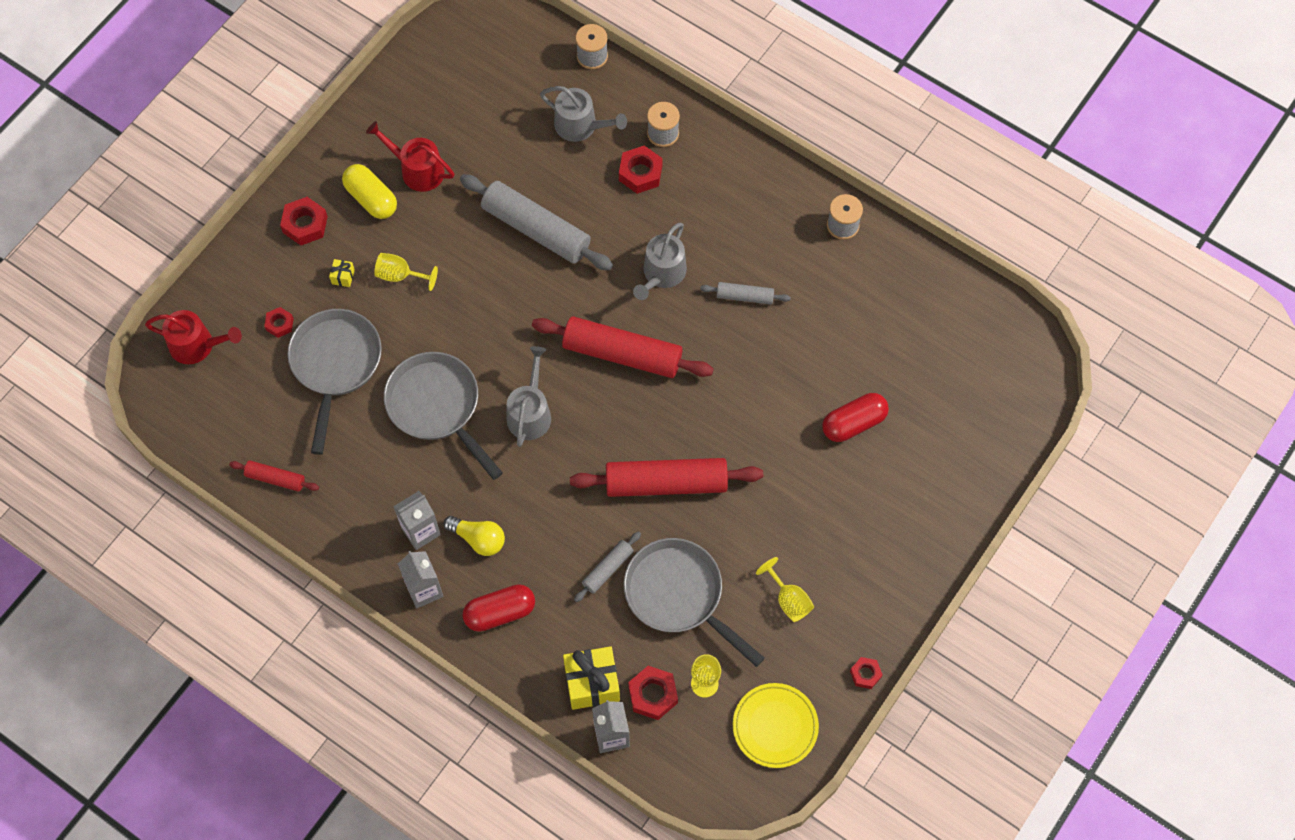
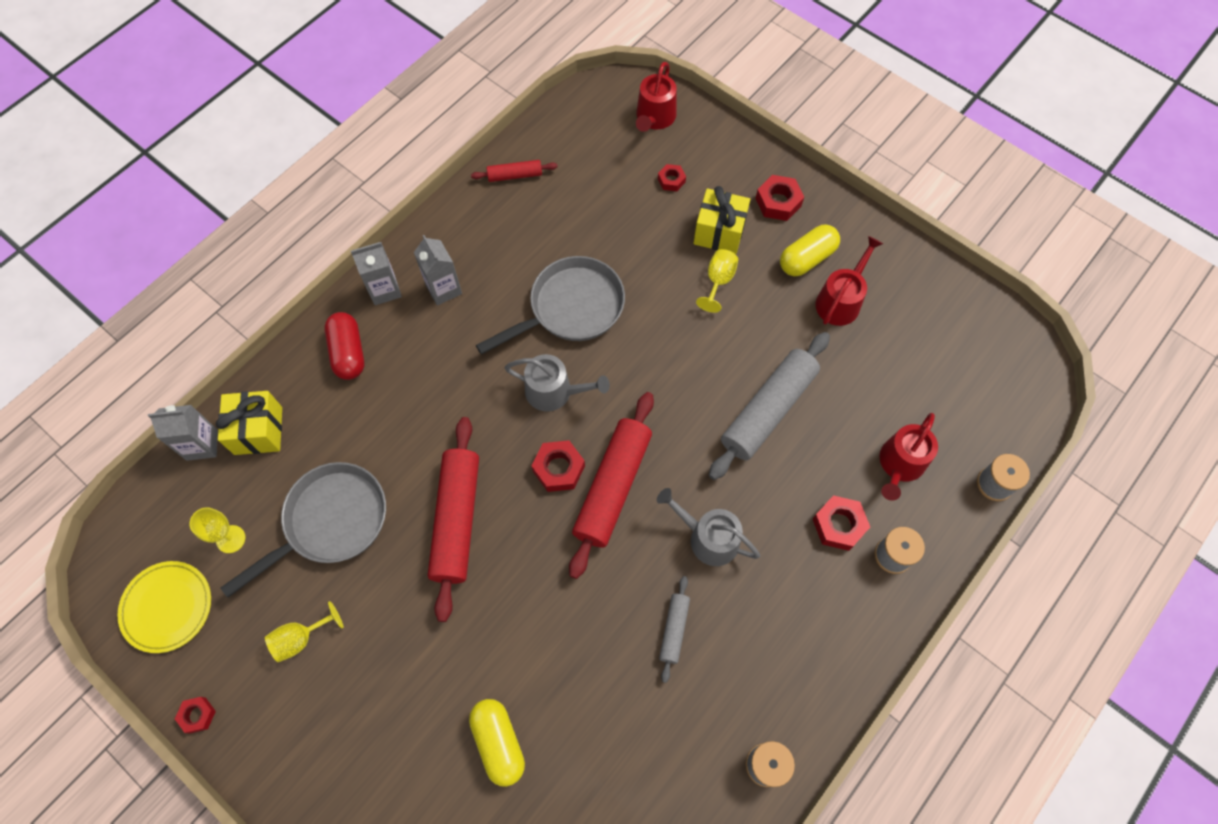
camera: 95 degrees right, 0 degrees up
(275, 478) = (515, 175): red rolling pin -> red rolling pin turned 60 degrees clockwise
(335, 364) = (625, 224): grey pan -> none
(343, 277) = (719, 232): yellow gift -> yellow gift, size x2.23
(478, 539) = (426, 338): yellow light bulb -> none
(580, 126) = (900, 464): grey watering can -> red watering can
(607, 569) = (373, 454): grey rolling pin -> none
(653, 694) = (232, 487): red nut -> red nut (559, 468)
(853, 423) = (498, 743): red capsule -> yellow capsule

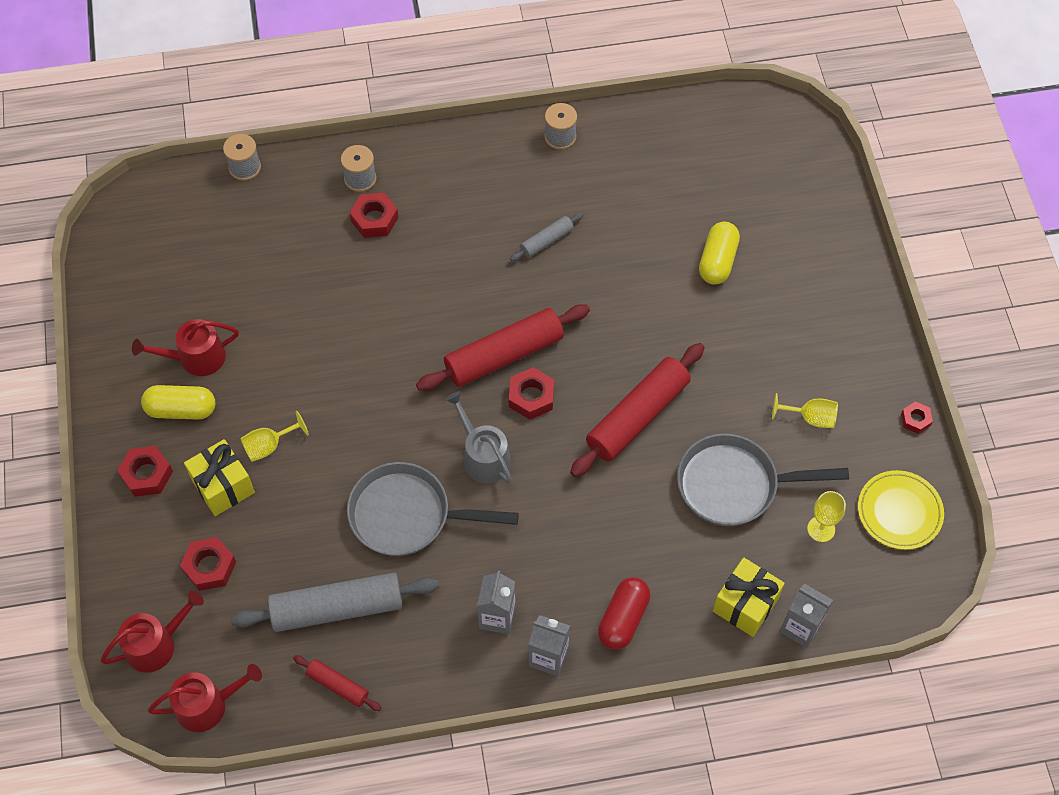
camera: 140 degrees left, 5 degrees down
(671, 180) = (209, 567): red nut -> red nut, size x1.63
(708, 538) = (469, 275): grey watering can -> none
(768, 410) = (339, 323): grey rolling pin -> grey rolling pin (337, 608)
(900, 464) = (291, 223): red watering can -> red watering can (207, 705)

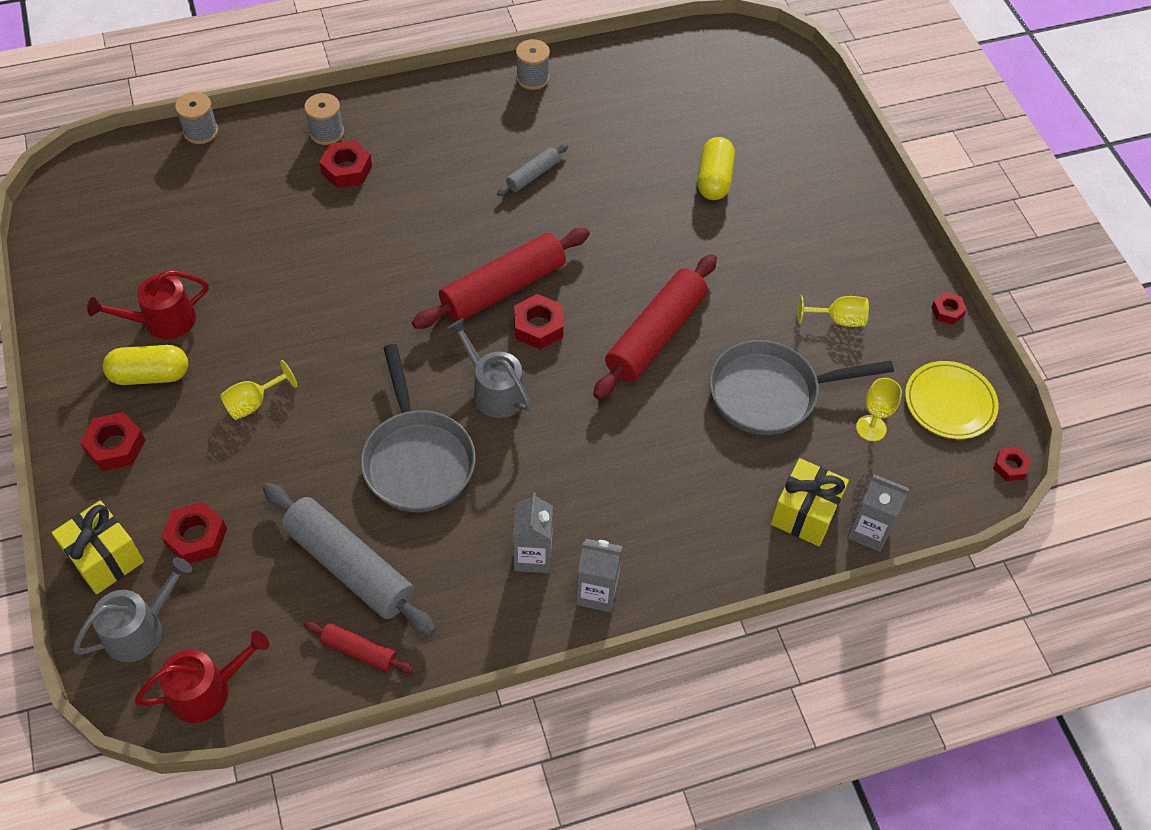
camera: 10 degrees left, 5 degrees down
(156, 644) = (140, 629): red watering can -> grey watering can
(223, 486) = (204, 450): yellow gift -> yellow gift (105, 558)
(337, 608) = (349, 566): grey rolling pin -> grey rolling pin turned 60 degrees clockwise
(407, 515) = (417, 460): grey pan -> grey pan turned 105 degrees counterclockwise
(623, 619) = (674, 543): red capsule -> none
(943, 580) = (1010, 467): none -> red nut

